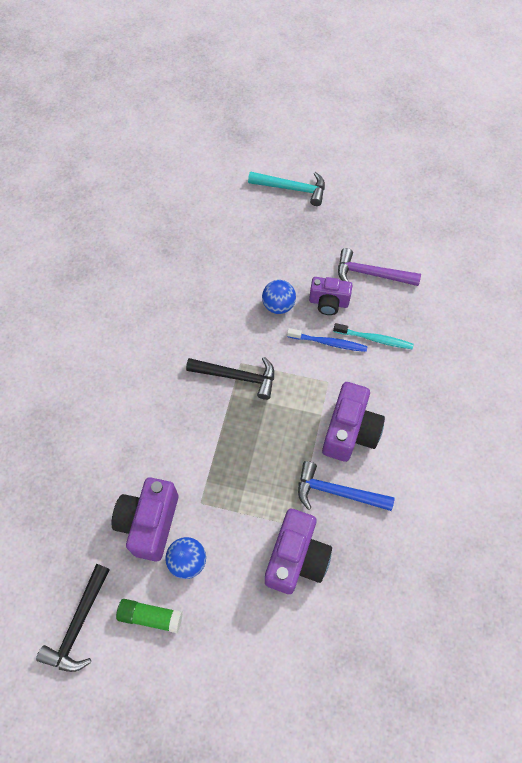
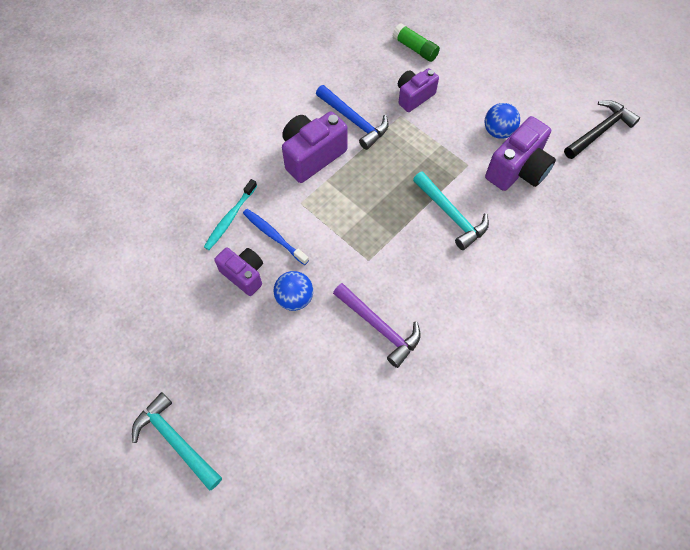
camera: 150 degrees left, 0 degrees up
(150, 616) = (542, 112): green glue stick -> green glue stick (415, 48)
(192, 440) = (451, 214): none -> turquoise hammer
(237, 376) = (379, 248): black hammer -> none
(296, 558) = (414, 96): purple camera -> purple camera, size x0.65
(371, 274) = (179, 281): purple hammer -> purple hammer (379, 327)
(374, 339) = (230, 218): turquoise toothbrush -> turquoise toothbrush turned 105 degrees counterclockwise

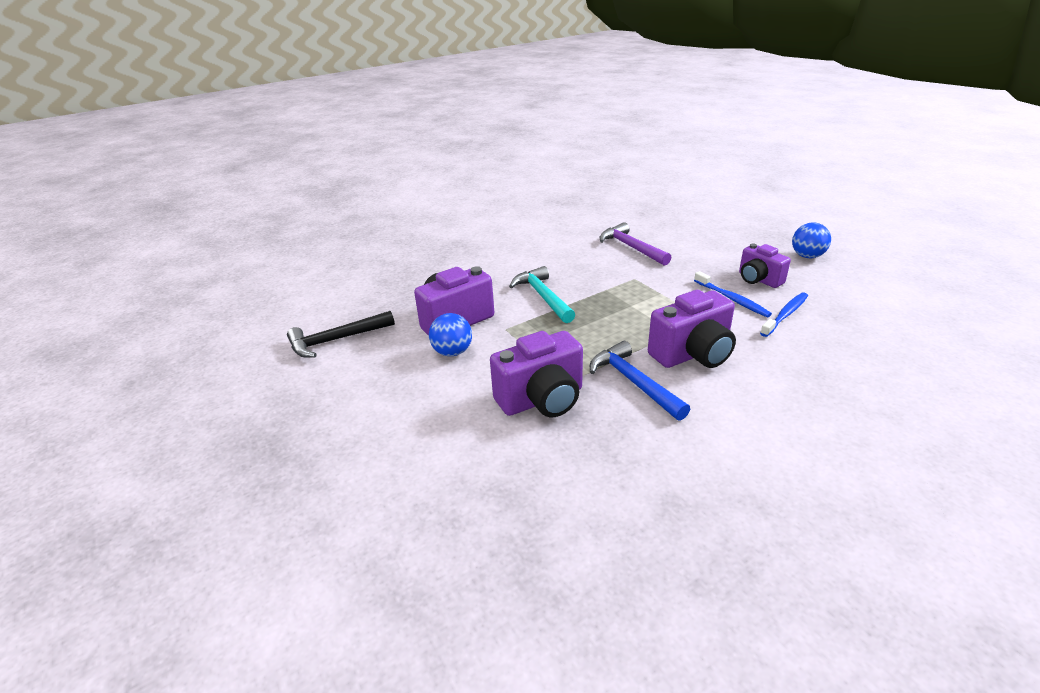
camera: 165 degrees left, 30 degrees down
(176, 441) = (790, 219): turquoise hammer -> none
(230, 218) = (785, 315): turquoise toothbrush -> blue toothbrush
(294, 298) = (706, 265): blue ball -> blue ball (807, 256)
(414, 96) = (542, 400): purple camera -> purple camera, size x1.54
(415, 48) = (514, 466): green glue stick -> none

